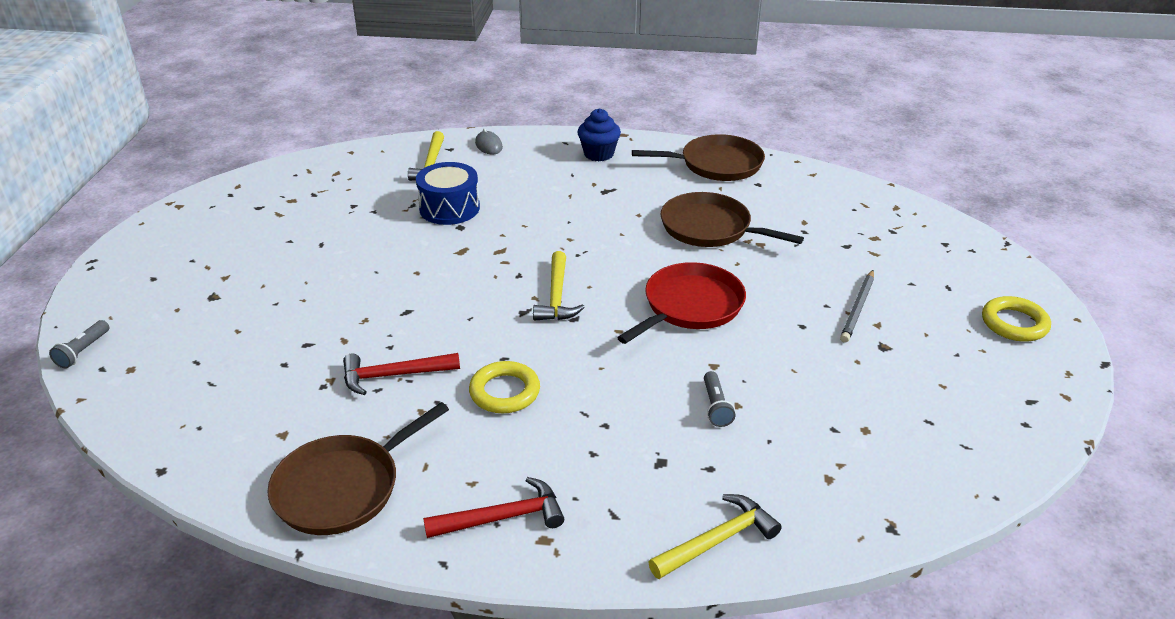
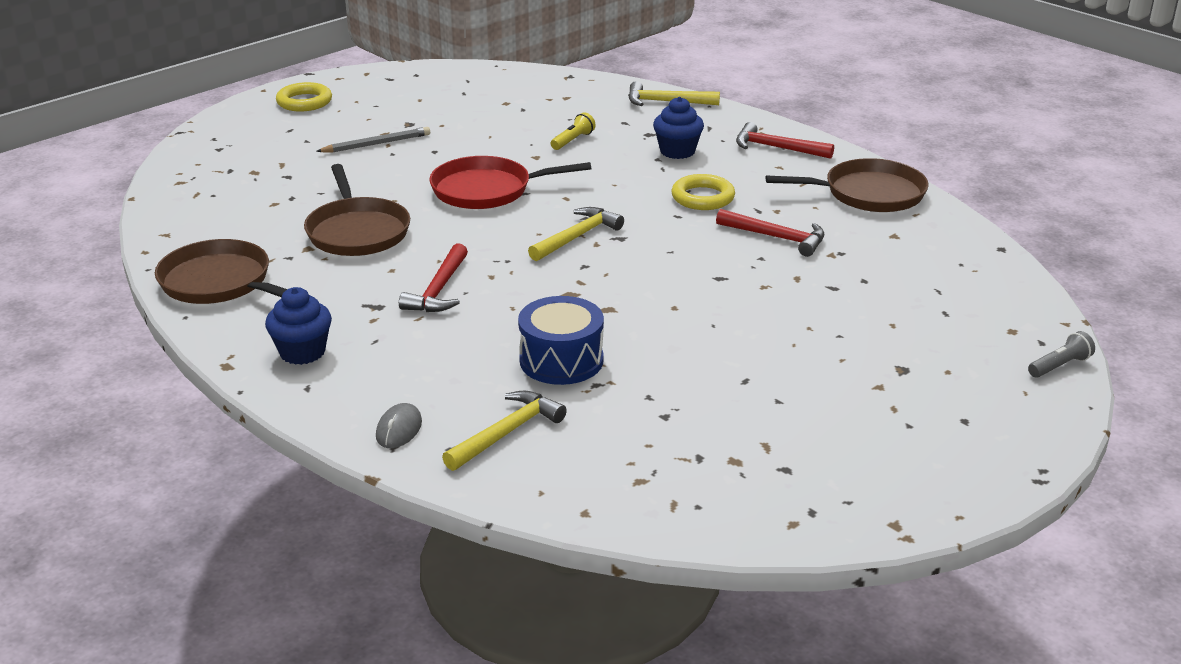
camera: 140 degrees left, 5 degrees down
(586, 215) = (439, 290): none -> red hammer
(599, 448) = (677, 151): none -> blue cupcake
(716, 406) = (573, 140): grey flashlight -> yellow flashlight

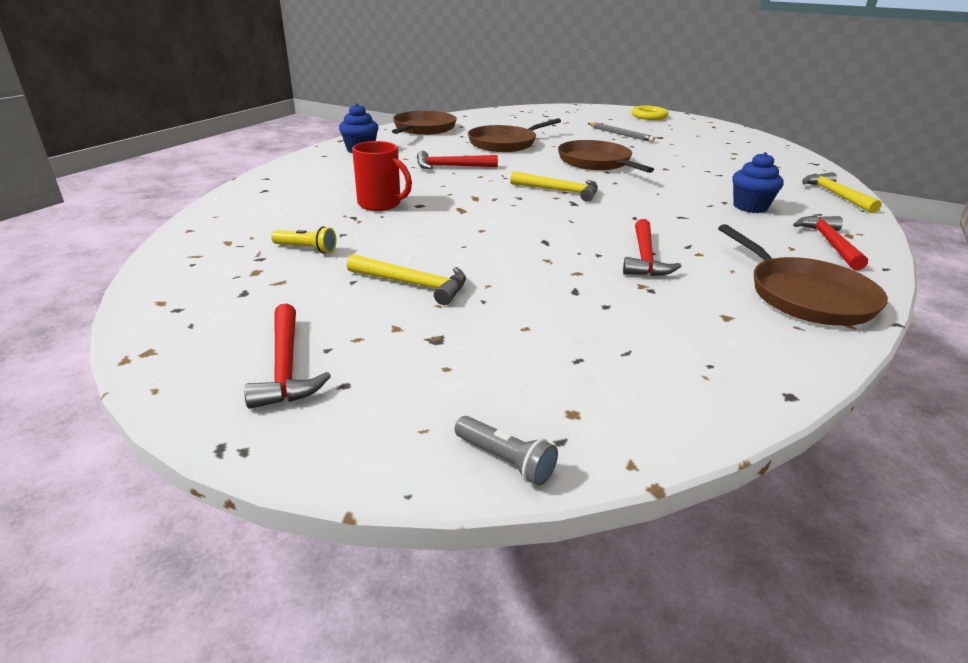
camera: 70 degrees right, 0 degrees up
(399, 429) = (284, 177): grey mouse -> none
(486, 190) = (596, 162): red pan -> brown pan
(506, 432) = (285, 200): yellow hammer -> yellow hammer (413, 284)
(561, 360) = (381, 204): blue drum -> red mug
(573, 140) = (708, 175): yellow flashlight -> yellow flashlight (306, 249)
(702, 197) = (680, 223): yellow ring -> none
(934, 447) = (286, 367): none -> red hammer

